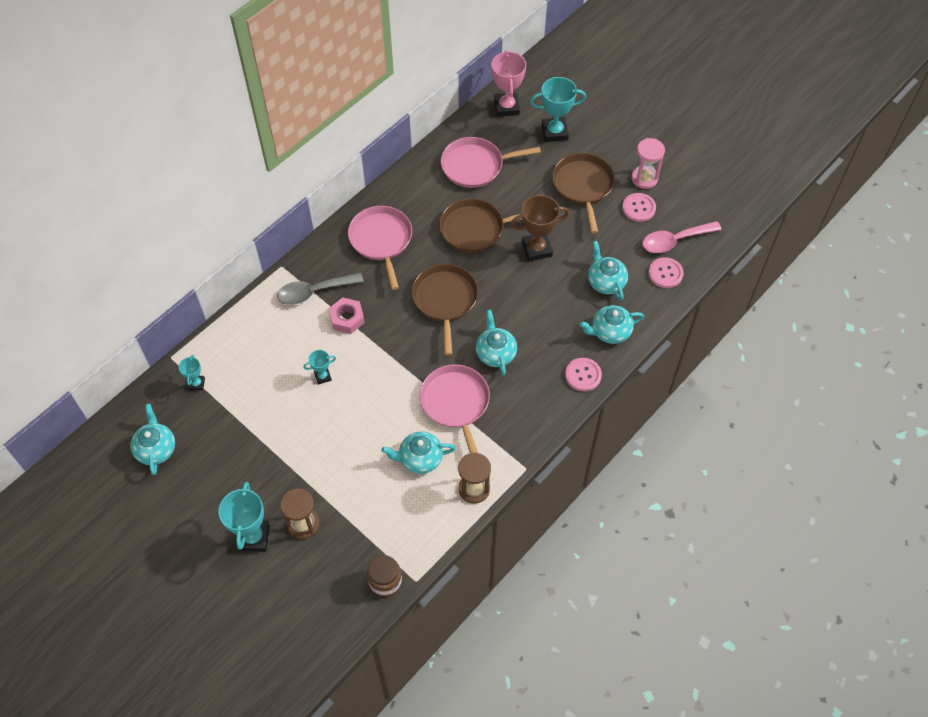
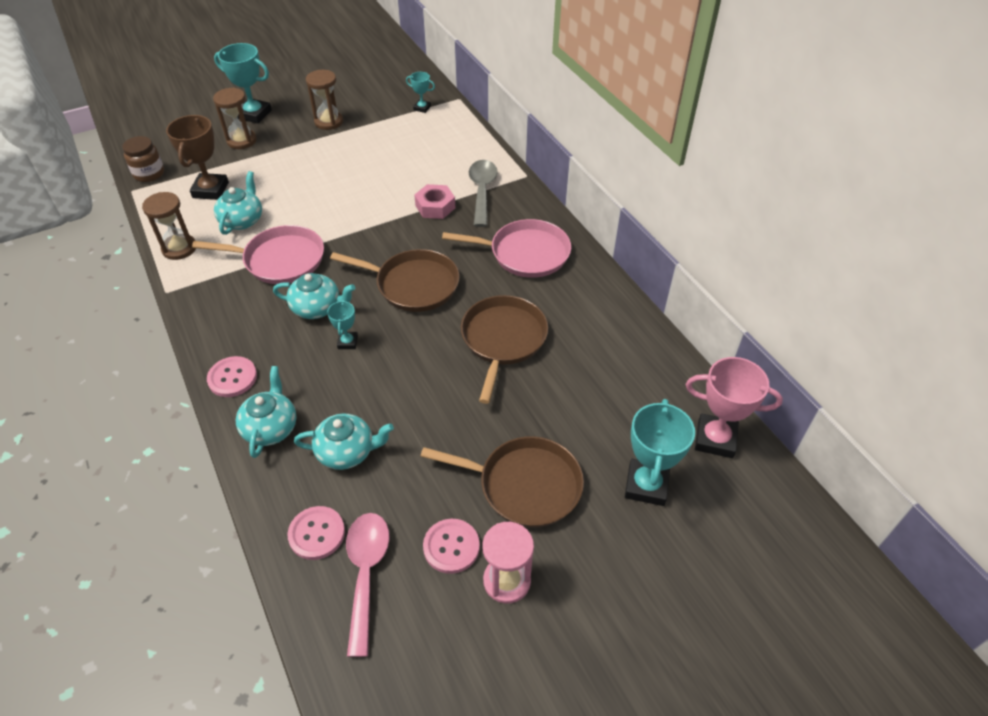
camera: 110 degrees right, 10 degrees down
(156, 448) = (374, 81): turquoise teapot -> none
(246, 458) = (329, 122): none -> brown hourglass
(322, 376) = (378, 178): turquoise trophy -> turquoise trophy (347, 342)
(476, 166) = (609, 370): pink pan -> none
(536, 249) = (440, 392): brown trophy -> brown trophy (210, 190)

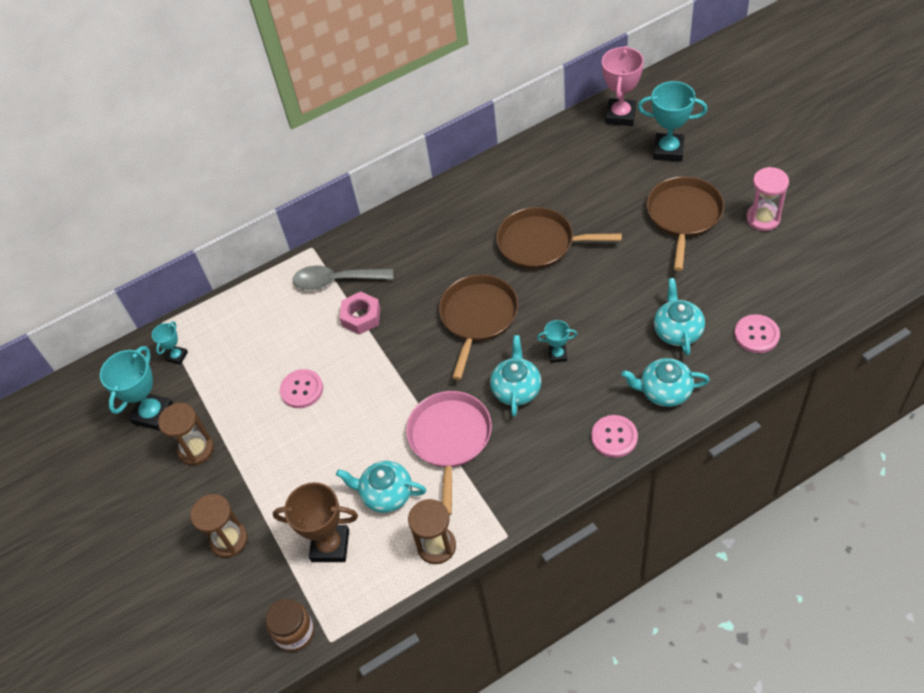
camera: 85 degrees left, 5 degrees up
(254, 114) = (170, 541): turquoise trophy -> turquoise trophy (153, 414)
(366, 574) = (780, 297): pink spoon -> none
(451, 547) = (745, 252): pink button -> pink button (302, 389)
(525, 253) = (429, 238): pink pan -> none

